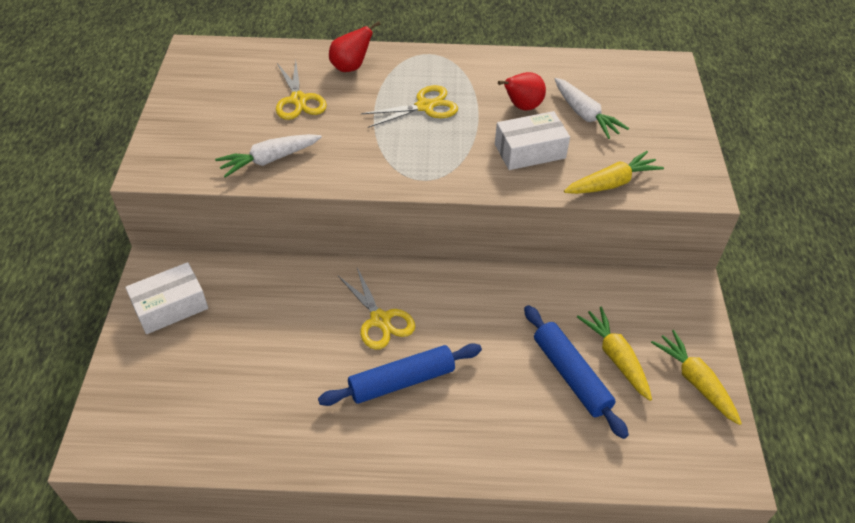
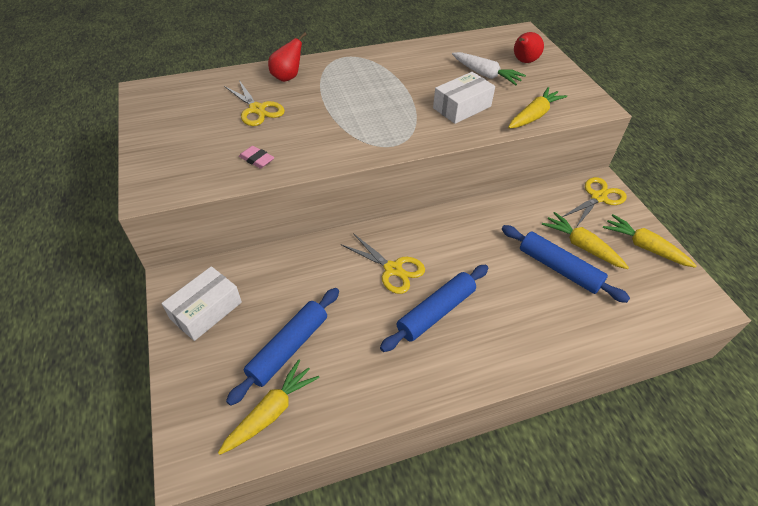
camera: 20 degrees left, 0 degrees up
(186, 428) = (271, 412): none -> yellow carrot
(231, 370) = (288, 348): none -> blue rolling pin
(269, 160) = (257, 159): white carrot -> pink eraser
(425, 106) = (363, 93): yellow scissors -> yellow scissors (598, 197)
(522, 107) = (437, 78): red pear -> red pear (524, 61)

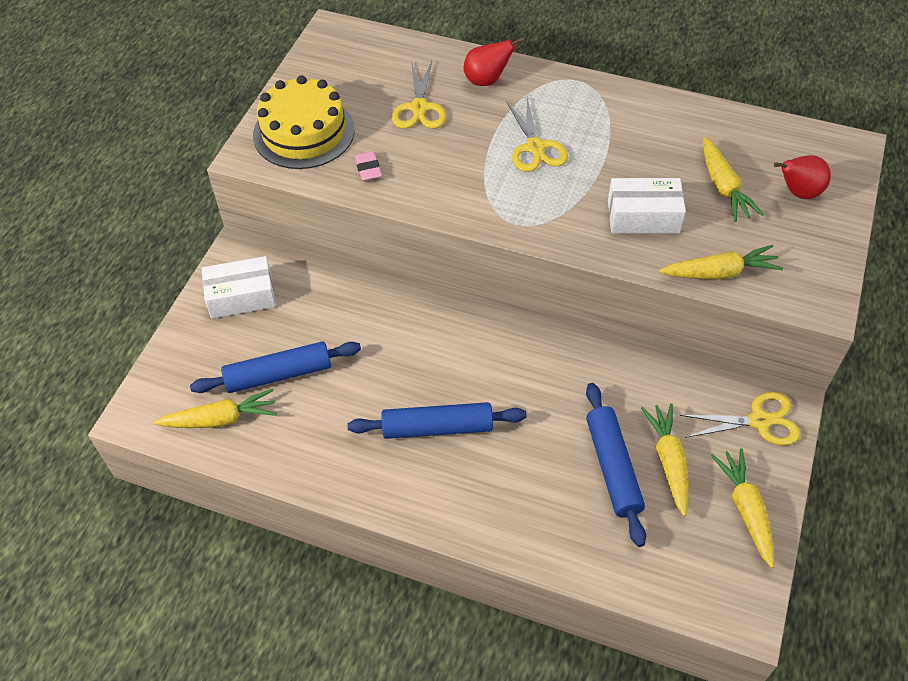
camera: 40 degrees right, 5 degrees up
(182, 159) = (304, 132): none -> yellow cake
(393, 269) = (438, 359): yellow scissors -> yellow scissors (535, 147)
(485, 75) = (723, 187): white carrot -> yellow carrot

